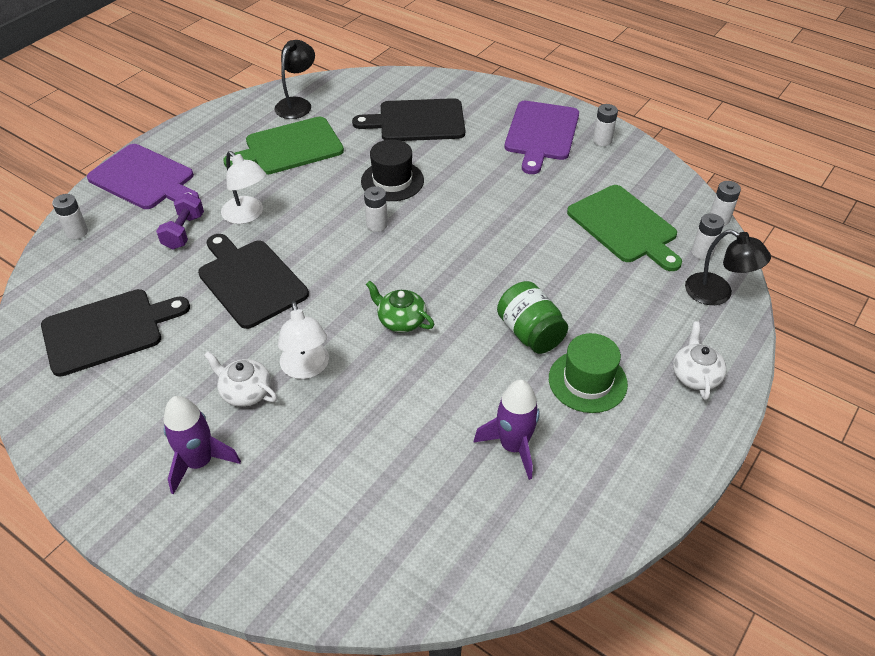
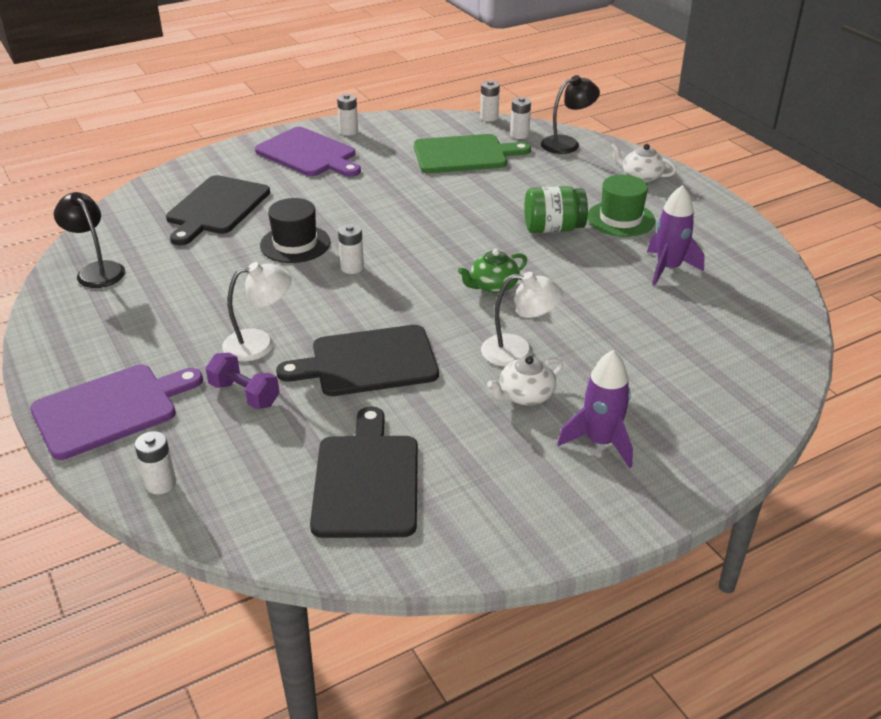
camera: 65 degrees left, 10 degrees down
(290, 147) = (171, 292): green cutting board -> none

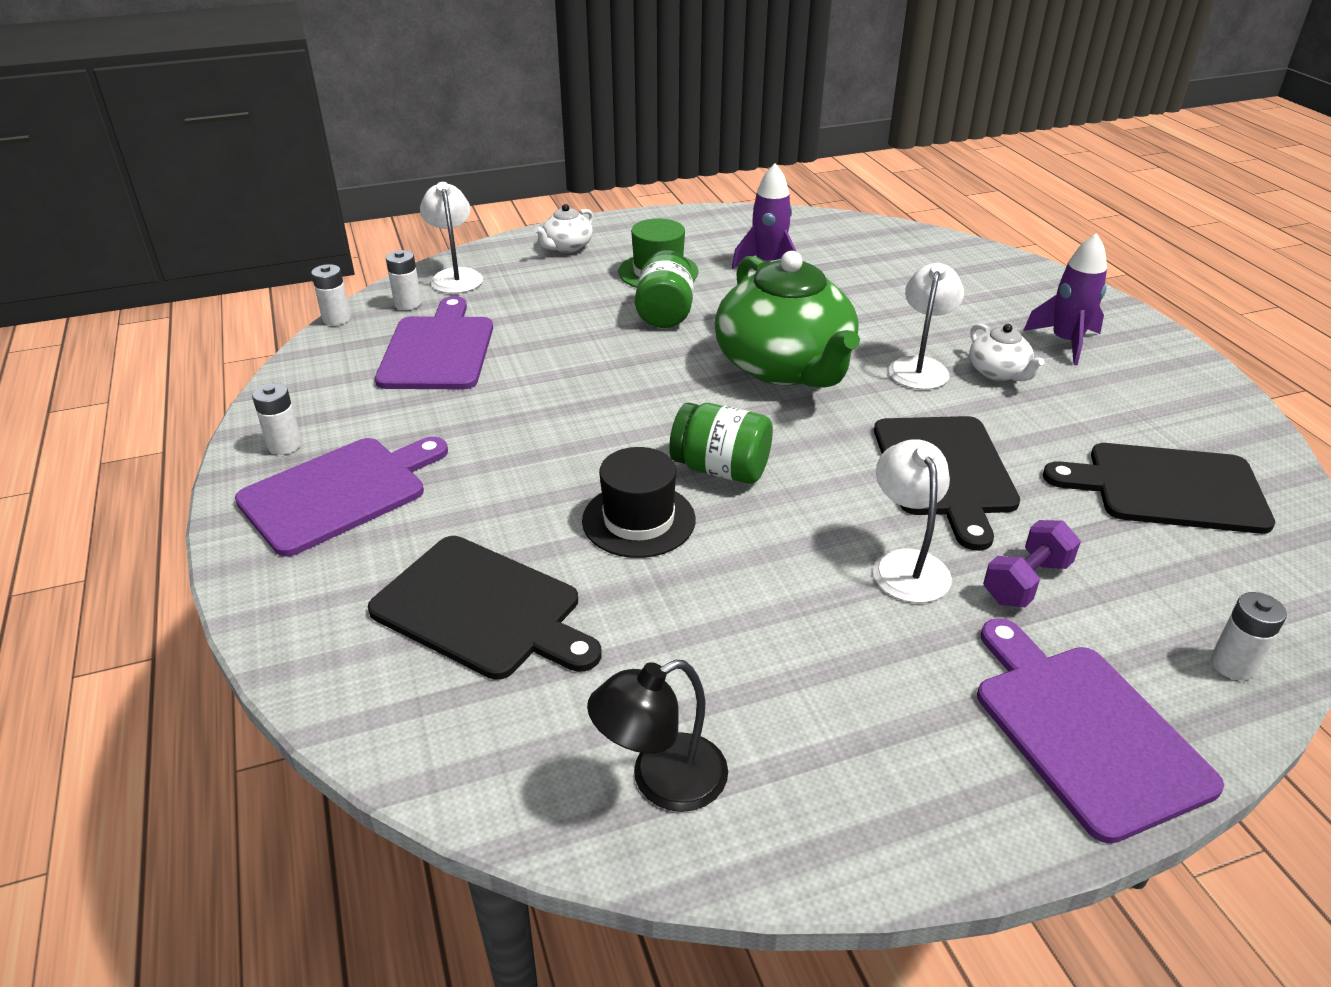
camera: 80 degrees left, 0 degrees up
(352, 268) = (720, 469): white battery -> green jar
(464, 154) = (438, 350): green cutting board -> purple cutting board
(493, 286) = (784, 367): green teapot -> green teapot, size x2.29
(567, 143) = (455, 276): black lamp -> white lamp

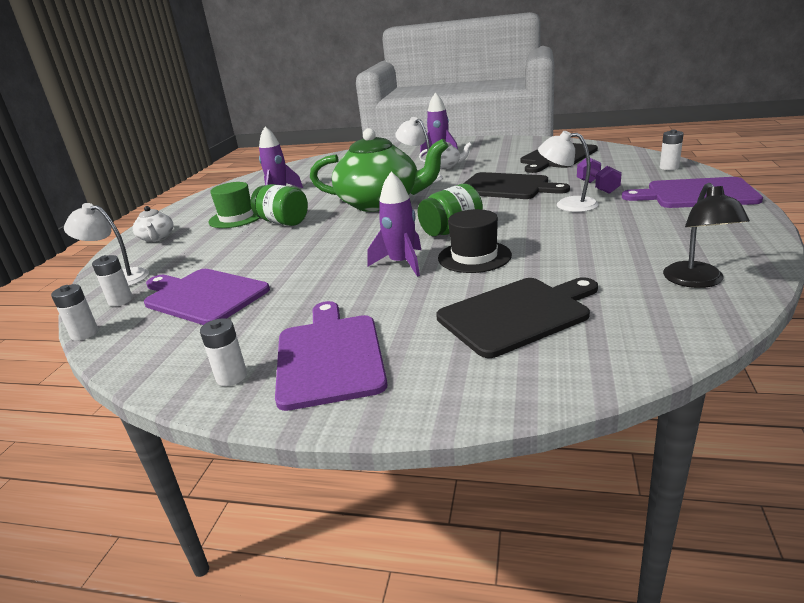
camera: 55 degrees left, 10 degrees down
(585, 462) = (402, 263): none -> purple rocket

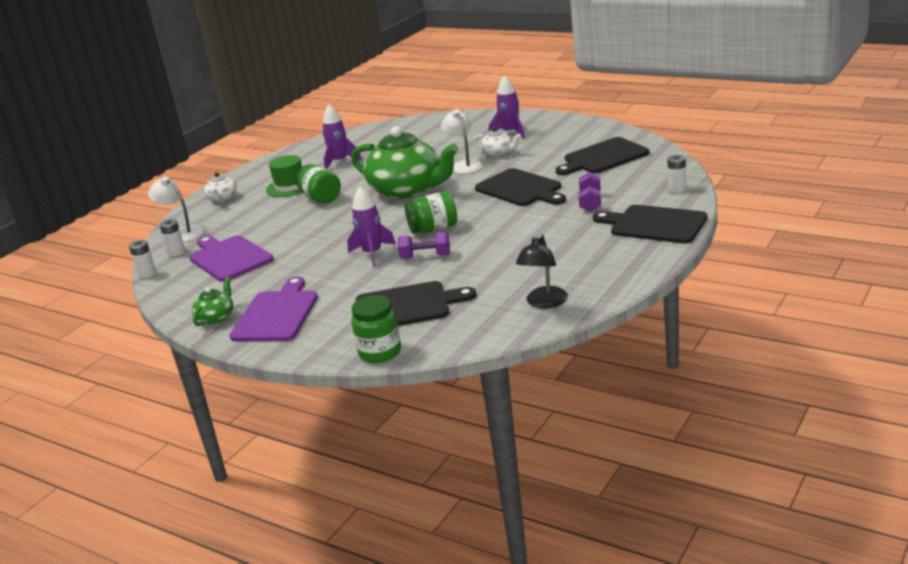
camera: 20 degrees right, 0 degrees up
(231, 377) = (216, 317): white battery -> green teapot
(474, 257) = (425, 256): black hat -> purple dumbbell
(552, 385) = (380, 352): none -> green jar
(567, 205) = (544, 218): white lamp -> none
(696, 194) = (654, 224): purple cutting board -> black cutting board

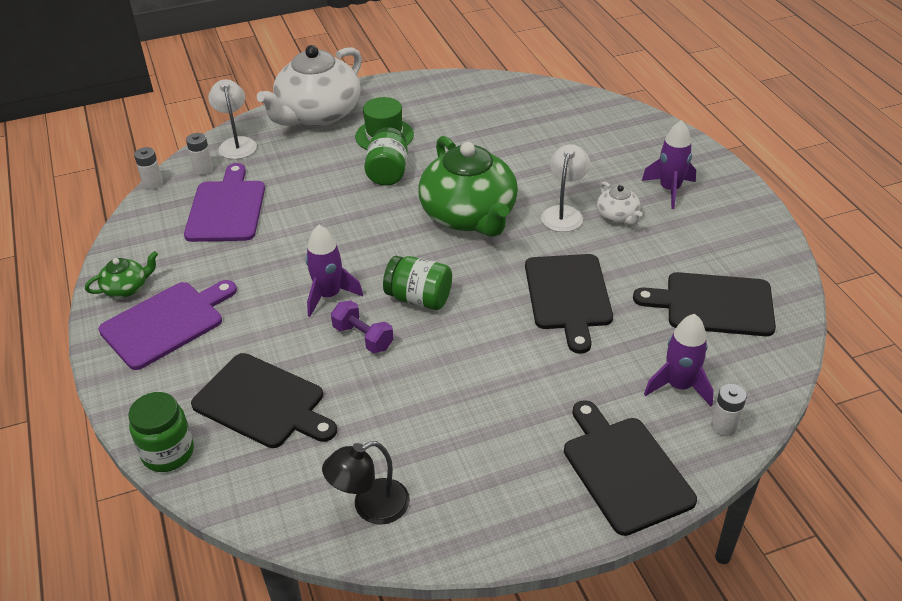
camera: 35 degrees right, 15 degrees up
(222, 198) = (318, 114): white teapot -> white teapot, size x2.29
(340, 162) = (465, 126): purple rocket -> purple rocket (679, 386)
(590, 202) = (607, 374): purple dumbbell -> none

